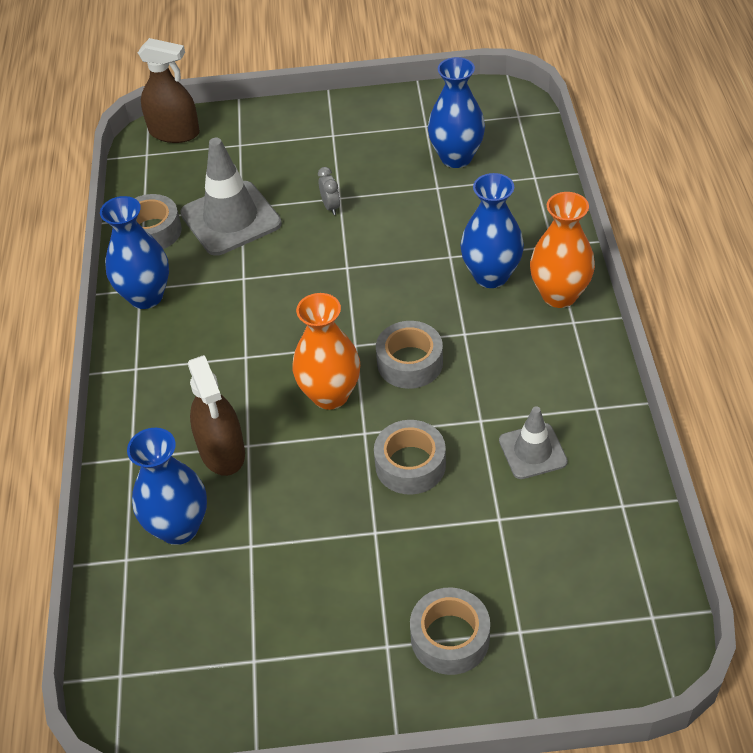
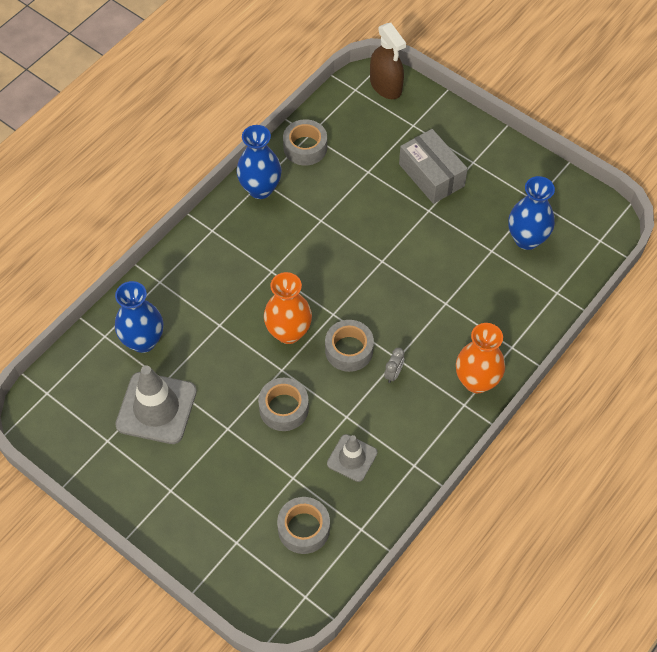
camera: 40 degrees right, 10 degrees up
(222, 451) = (204, 317): brown spray bottle -> none
(231, 219) = (354, 174): grey traffic cone -> grey traffic cone (156, 408)
(307, 170) = (431, 175): none -> grey box
(331, 207) = (417, 212): grey clock -> grey clock (393, 374)
(450, 638) = (202, 514): grey tape -> grey tape (303, 529)
(491, 276) = (453, 335): blue vase -> none

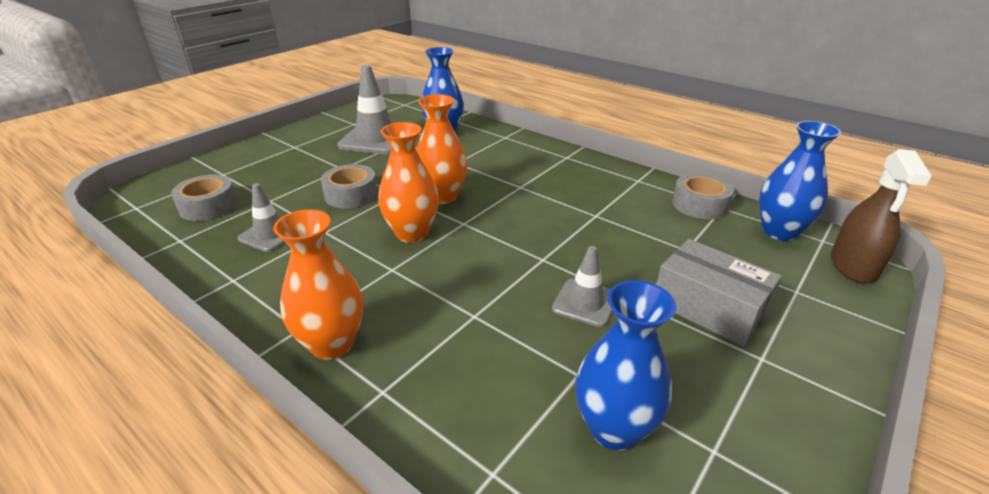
camera: 90 degrees right, 25 degrees down
(260, 189) = (627, 179): blue vase -> blue vase (779, 231)
(349, 350) = (412, 233): grey tape -> orange vase
(386, 86) = (853, 266): brown spray bottle -> brown spray bottle turned 45 degrees counterclockwise
(393, 374) = (370, 265): grey clock -> none
(430, 240) = (585, 303): none -> grey traffic cone
(431, 175) = (708, 307): grey box -> grey box turned 75 degrees clockwise

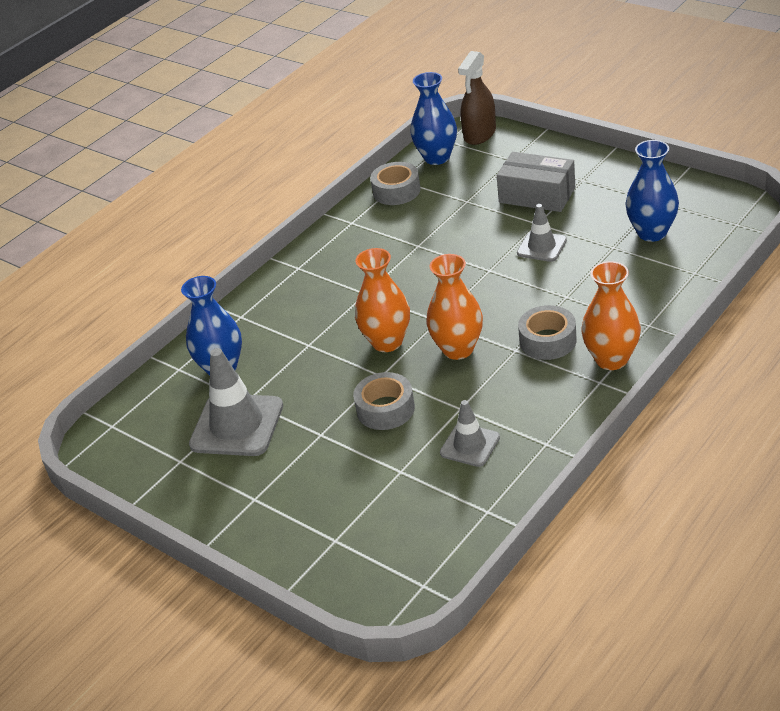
camera: 85 degrees left, 5 degrees up
(208, 206) = (416, 518): grey tape -> grey tape (547, 340)
(708, 307) = (537, 195): grey box -> grey box turned 75 degrees clockwise
(853, 266) = (480, 134): brown spray bottle -> brown spray bottle turned 105 degrees clockwise

